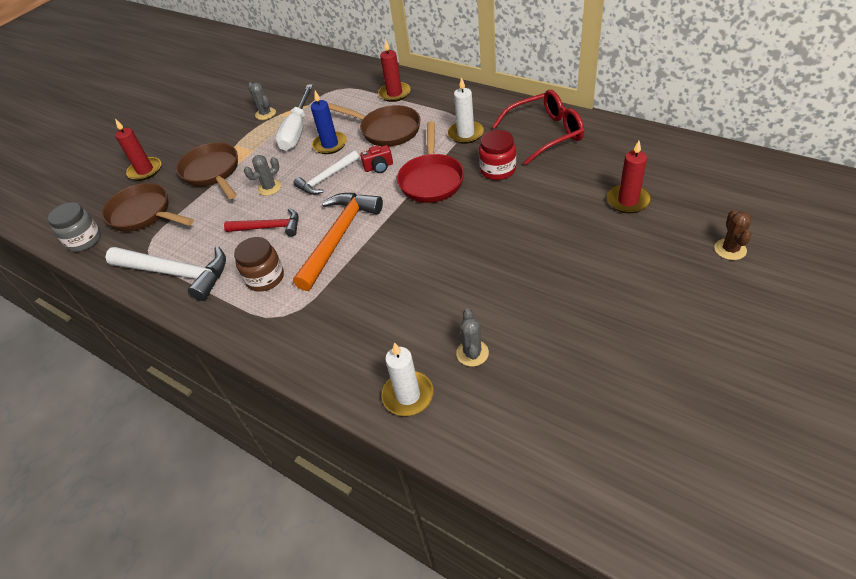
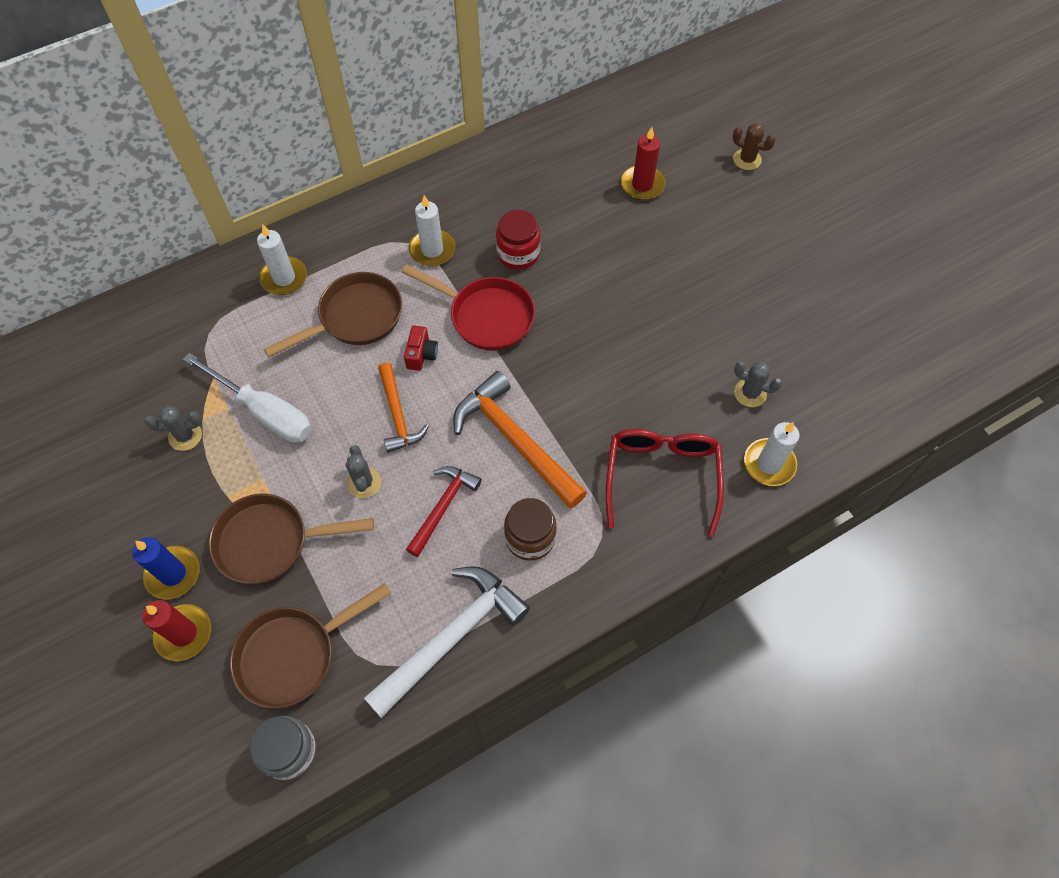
camera: 70 degrees left, 15 degrees up
(326, 178) = (398, 415): white hammer -> orange hammer
(330, 144) = (331, 386): blue candle -> blue candle (173, 574)
(394, 93) = (284, 278): red candle -> white candle
(545, 133) = (493, 186): red glasses -> red glasses (662, 476)

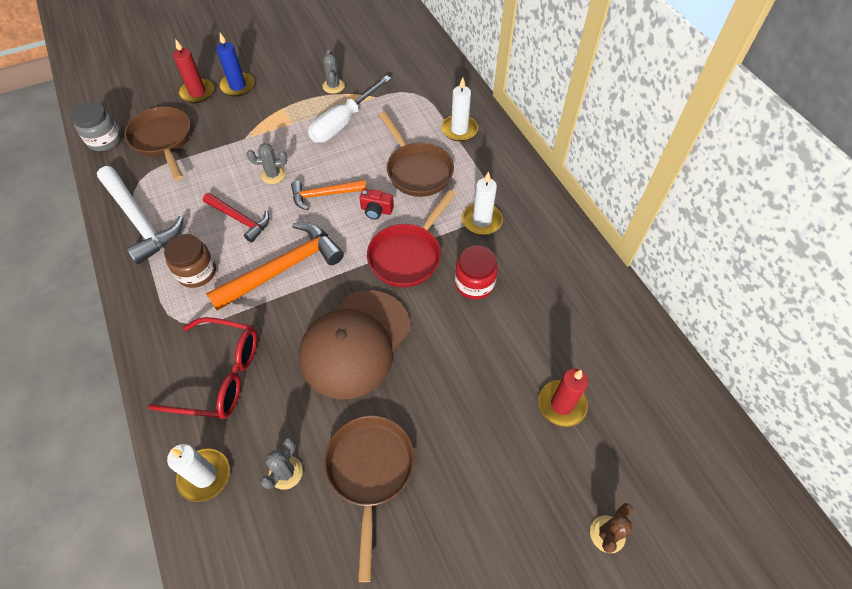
camera: 95 degrees right, 5 degrees down
(270, 542) = (244, 128): brown pan -> brown pan (370, 472)
(604, 353) = (355, 343): none -> brown cap

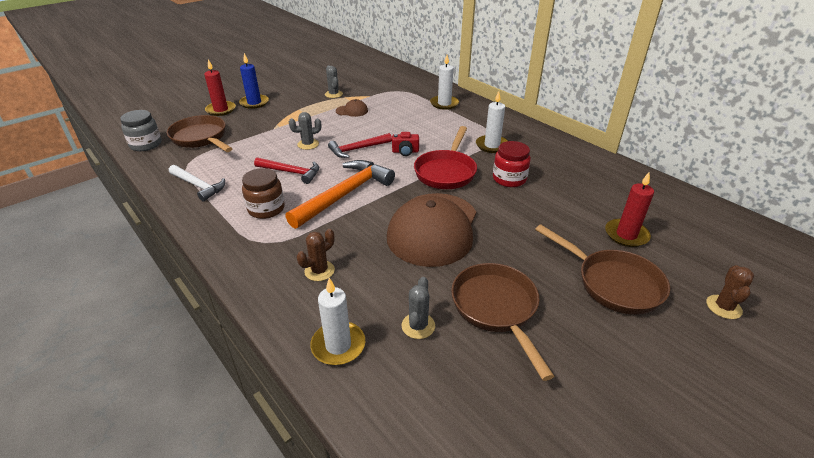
camera: 15 degrees left, 20 degrees down
(140, 220) = (198, 186): white hammer -> white hammer, size x0.61
(220, 375) = (319, 271): red glasses -> brown cactus
(324, 195) = (357, 149): orange hammer -> red hammer
(343, 122) = (352, 111): white screwdriver -> brown cap
(417, 170) = (425, 127): brown pan -> brown pan (613, 283)

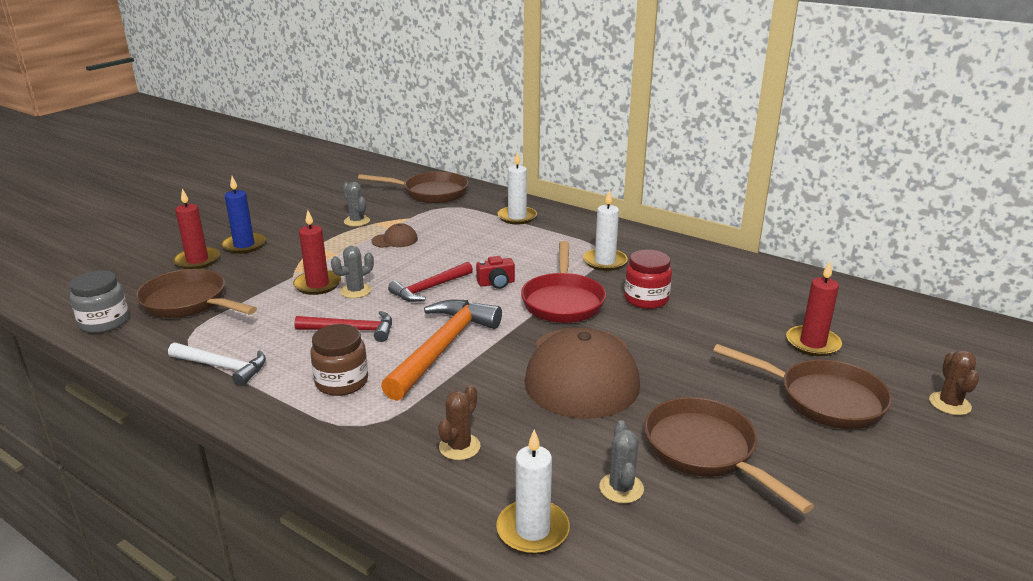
camera: 15 degrees left, 10 degrees down
(286, 136) = (317, 285): none -> red candle
(392, 79) = (430, 193): none -> brown pan

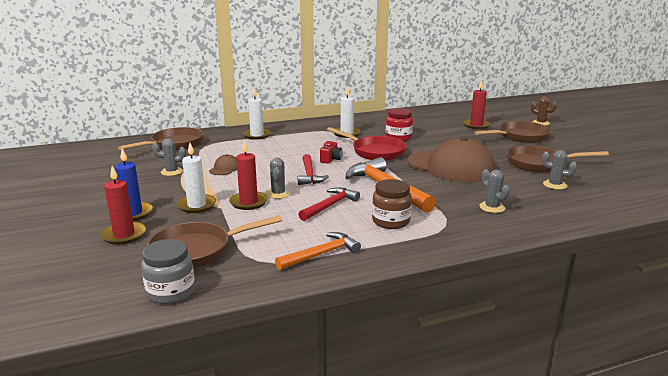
camera: 55 degrees left, 5 degrees down
(223, 367) = (321, 254): white hammer -> orange hammer
(459, 447) = (492, 207): brown cactus -> grey cactus
(532, 530) = (574, 209): white candle -> white candle (196, 205)

